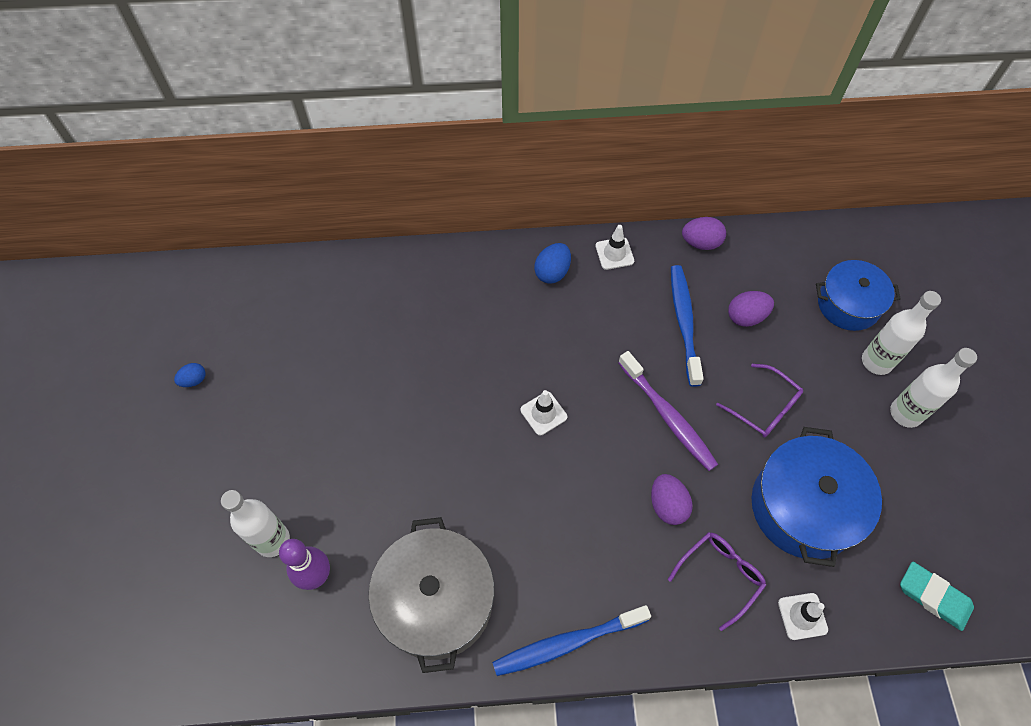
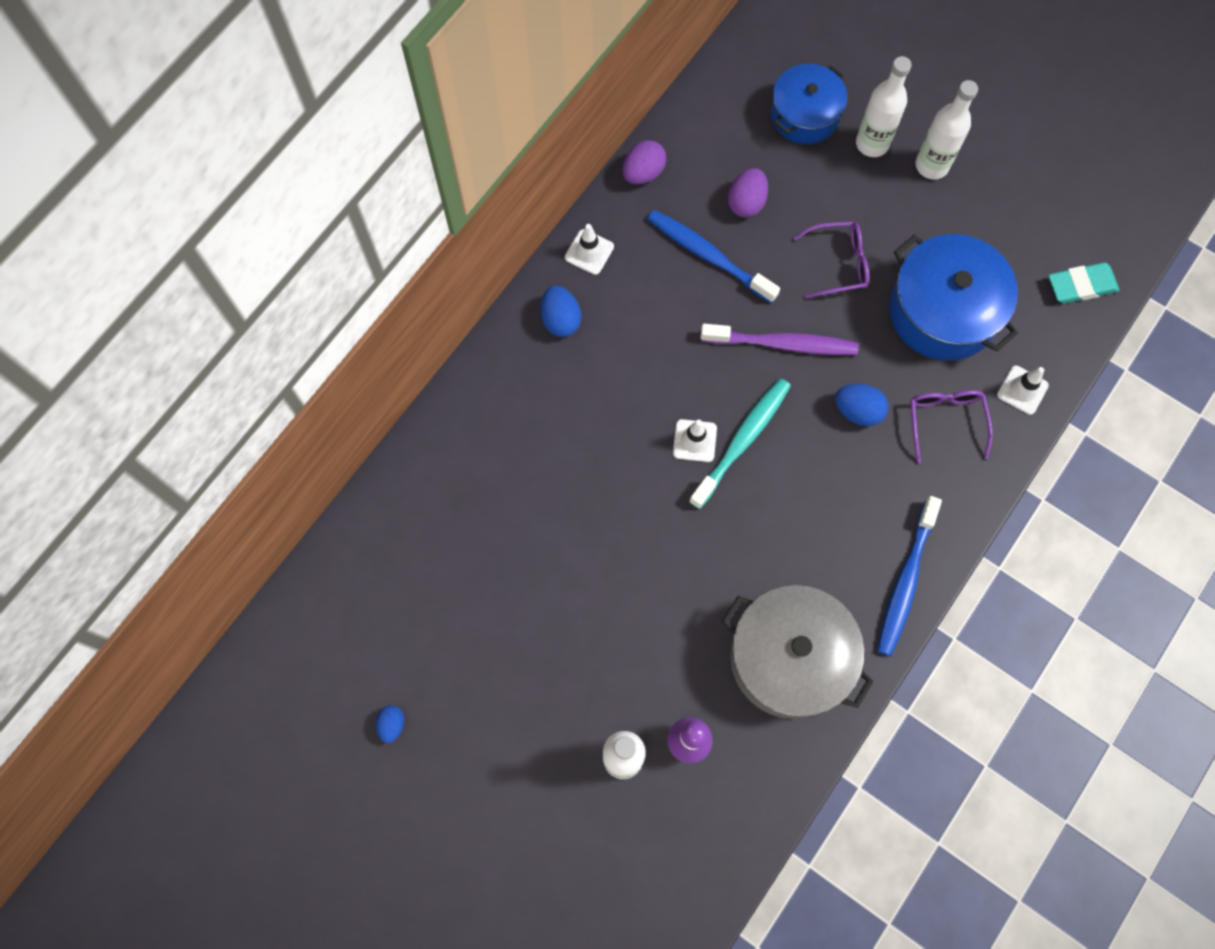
camera: 50 degrees left, 10 degrees up
(571, 444) = (742, 441): none -> turquoise toothbrush
(667, 505) = (858, 411): purple egg -> blue egg

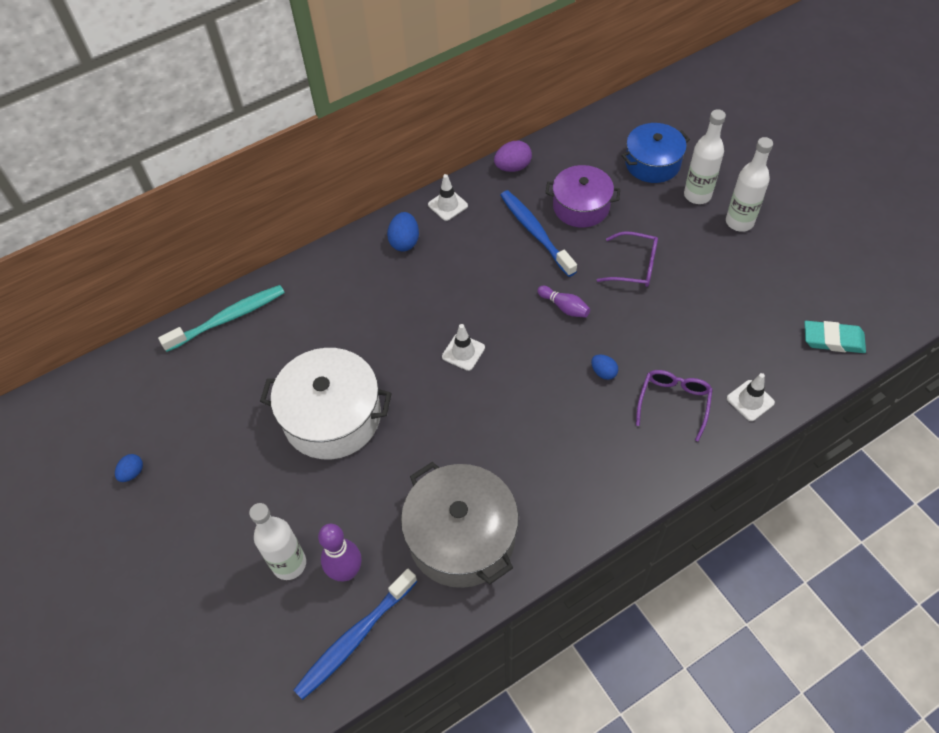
camera: 25 degrees right, 15 degrees down
(585, 573) = (332, 416): none -> white pot
(742, 441) = (500, 364): turquoise toothbrush -> turquoise toothbrush (228, 318)
(746, 202) = (581, 206): purple egg -> purple pot
(782, 344) = (564, 307): purple toothbrush -> purple bowling pin
(858, 411) = (603, 372): blue egg -> blue egg, size x0.64
(906, 581) = (587, 512): blue toothbrush -> blue toothbrush (355, 638)
(943, 311) = (706, 323): blue pot -> none

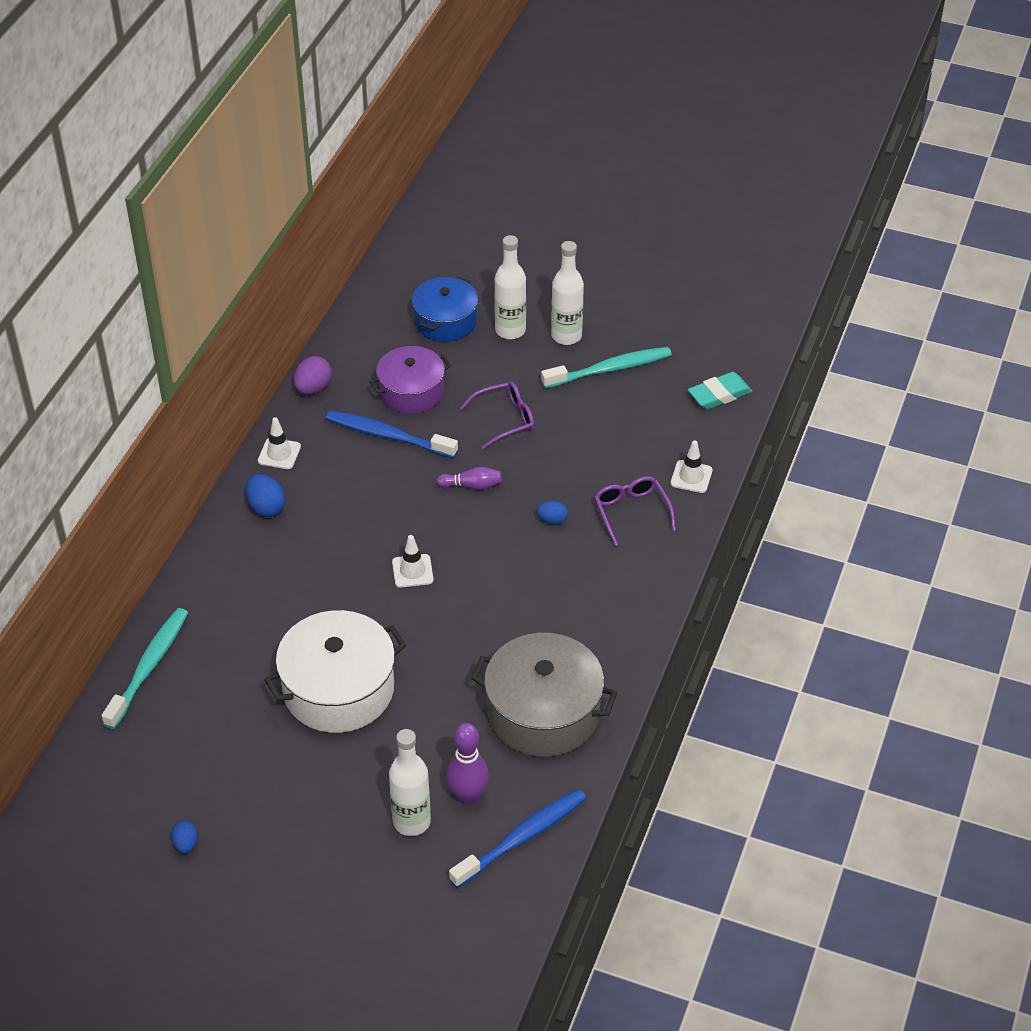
camera: 40 degrees left, 10 degrees down
(355, 638) = (522, 838): blue toothbrush -> blue toothbrush turned 135 degrees counterclockwise
(753, 268) = (609, 369): none -> turquoise toothbrush

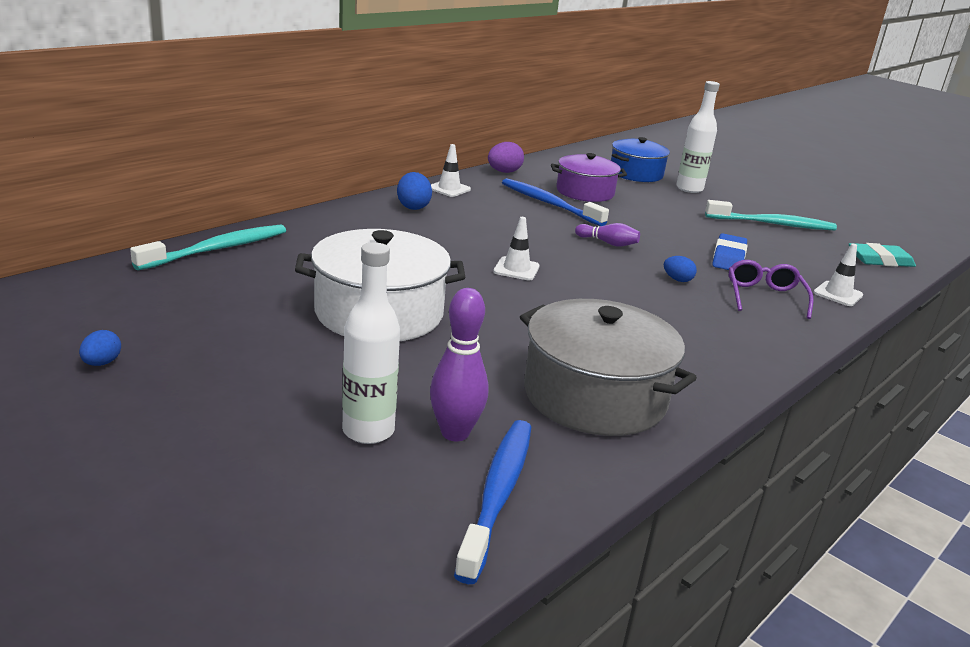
camera: 20 degrees right, 20 degrees down
(505, 419) = (661, 222): purple glasses -> none
(522, 838) = (497, 494): blue toothbrush -> blue toothbrush turned 60 degrees counterclockwise
(566, 336) = (738, 202): white bottle -> none
(585, 458) = (728, 257): none -> blue eraser

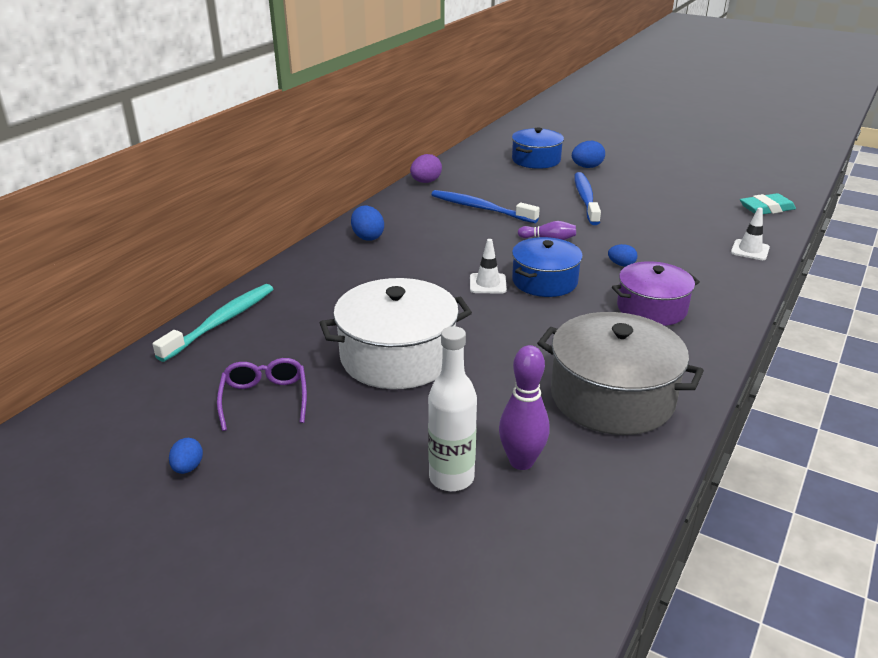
camera: 10 degrees left, 5 degrees up
(449, 189) = (388, 210): white traffic cone -> none
(497, 494) = (584, 511): blue toothbrush -> blue toothbrush (585, 199)
(581, 278) = (544, 281): none -> blue pot
(585, 192) = (504, 189): purple pot -> purple pot (651, 308)
(689, 189) = (587, 167): white bottle -> blue egg
(728, 257) = (650, 232): blue eraser -> none
(764, 297) = (696, 266): purple glasses -> purple glasses (264, 399)
(772, 224) = (669, 190): turquoise toothbrush -> none

